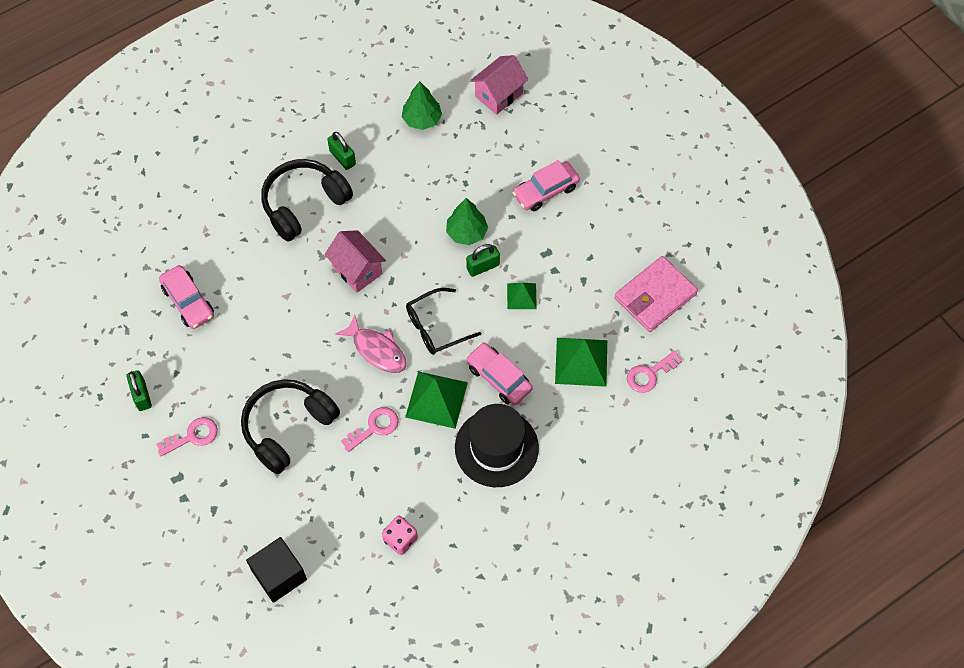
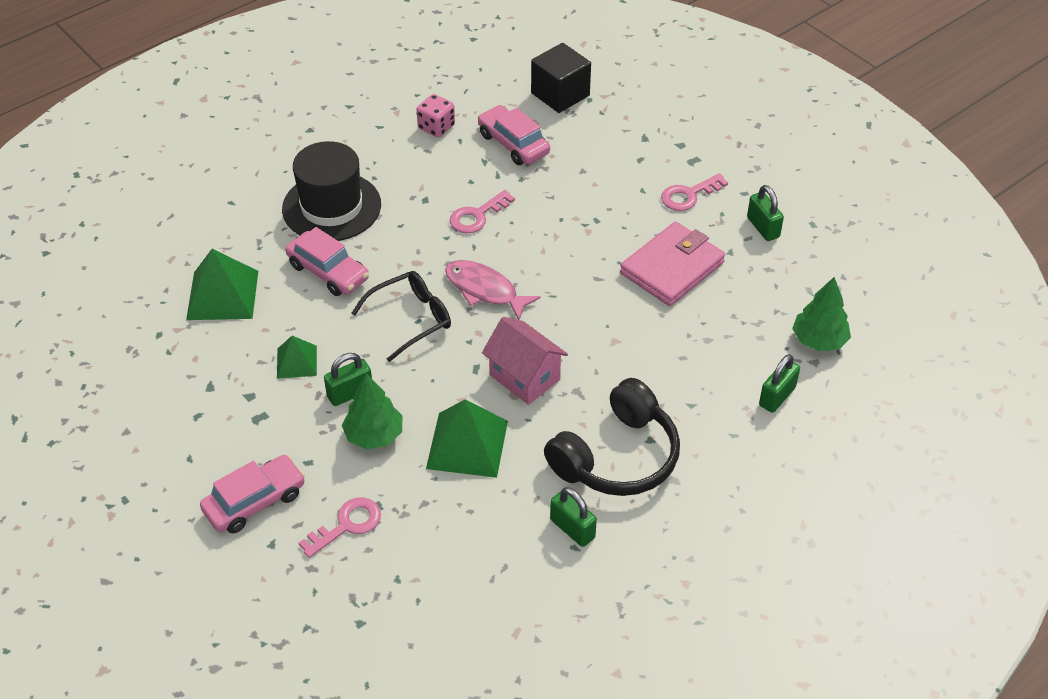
camera: 175 degrees right, 15 degrees down
(182, 241) = (777, 396): none -> green padlock
(188, 302) = (742, 325): pink car -> pink car (513, 144)
(288, 428) = (580, 209): black headphones -> none
(422, 119) = (453, 601): green tree -> green tree (819, 340)
(436, 399) = (405, 246): green pyramid -> green pyramid (467, 444)
(499, 95) = (325, 654): pink house -> none
(649, 374) = (136, 287): pink key -> pink key (347, 525)
(655, 296) = (113, 374): pink wallet -> pink wallet (672, 268)

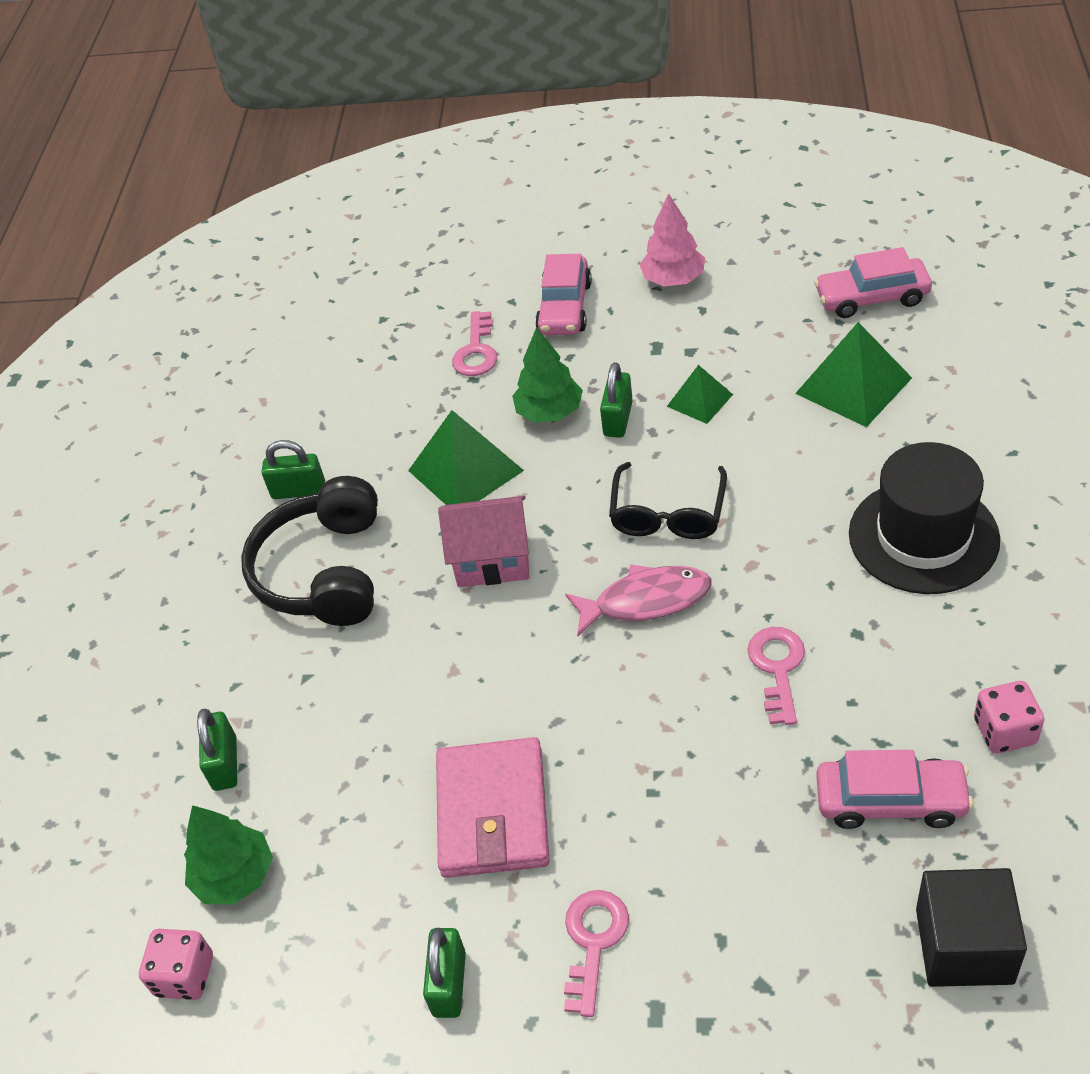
camera: 140 degrees right, 0 degrees up
(172, 453) = (673, 279): none -> pink tree
(328, 272) = (809, 482): pink car -> pink car (872, 297)
(763, 227) = (449, 984): green padlock -> green padlock turned 75 degrees clockwise
(878, 319) = (185, 975): none -> pink dice

